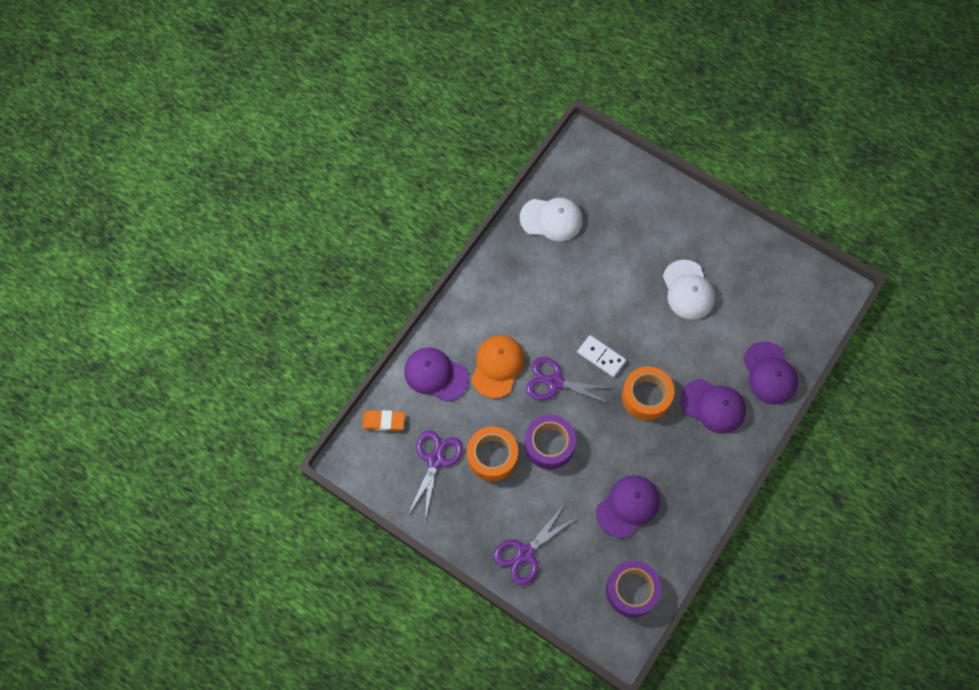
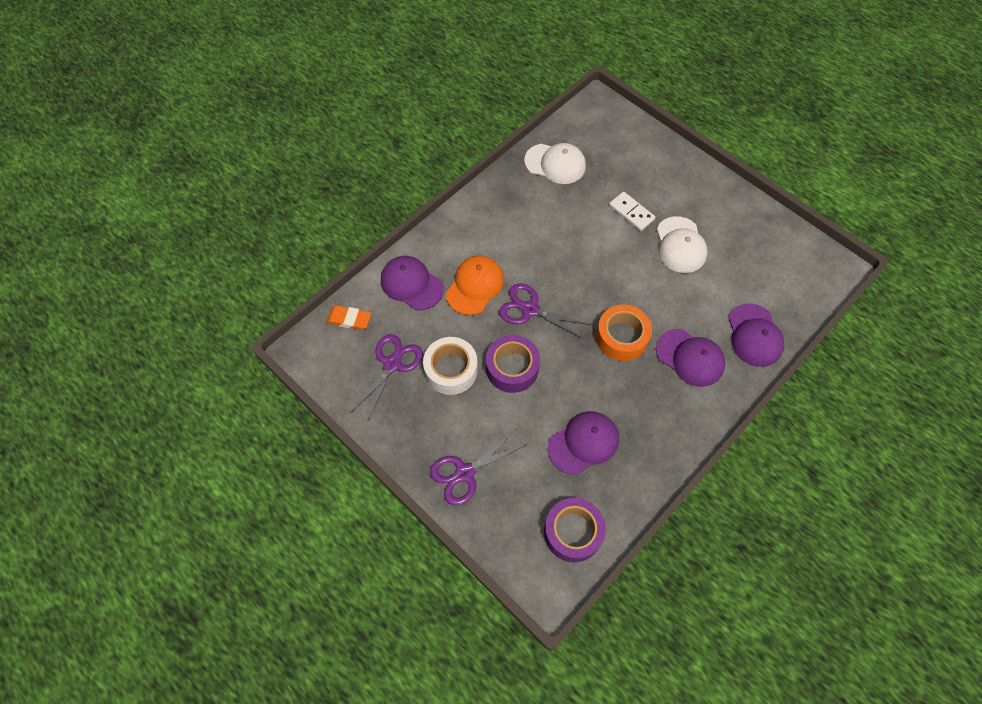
camera: 10 degrees right, 5 degrees down
(492, 456) = (451, 370): orange tape -> white tape
(601, 357) = (581, 293): white domino -> white domino (631, 212)

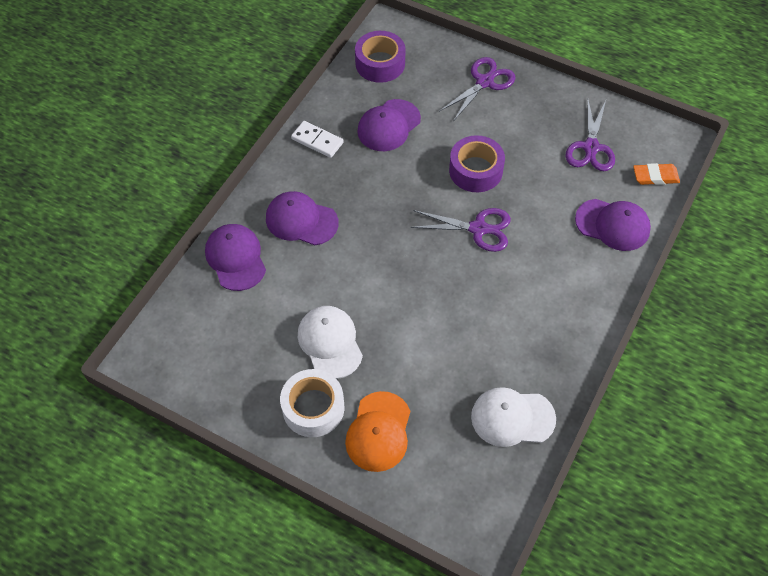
camera: 165 degrees right, 5 degrees down
(451, 370) = (533, 155): white tape -> white tape (313, 408)
(475, 286) = (545, 239): orange cap -> orange cap (378, 432)
(621, 337) = (375, 223): orange tape -> none
(631, 212) = (397, 371): white domino -> white domino (317, 141)

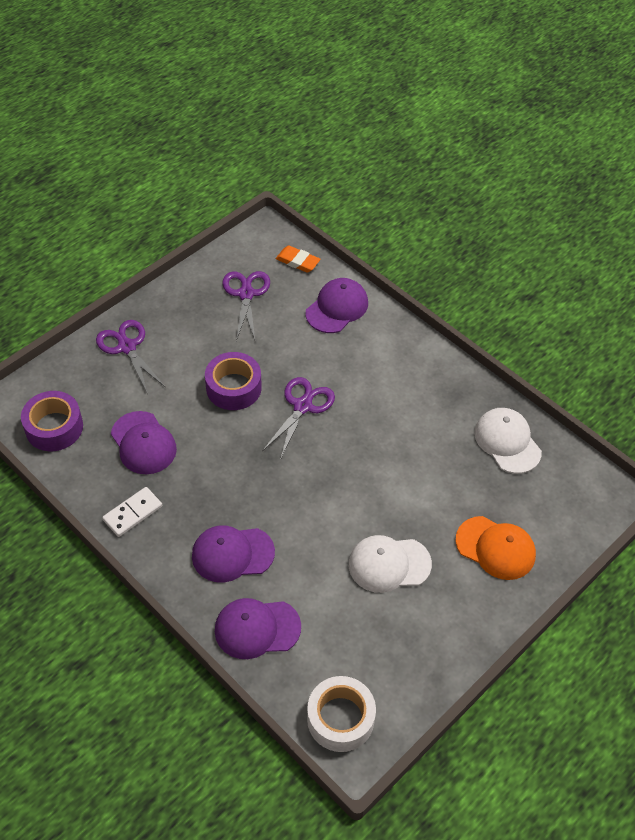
camera: 75 degrees left, 5 degrees down
(301, 220) = (232, 554): purple cap -> purple cap turned 45 degrees clockwise
(313, 408) = (457, 597): white tape -> white tape (340, 718)
(512, 418) = (507, 442): white cap -> white cap turned 135 degrees clockwise
(591, 147) = (246, 294): purple scissors -> purple scissors turned 120 degrees counterclockwise
(655, 176) = (297, 261): orange eraser -> orange eraser turned 75 degrees counterclockwise

